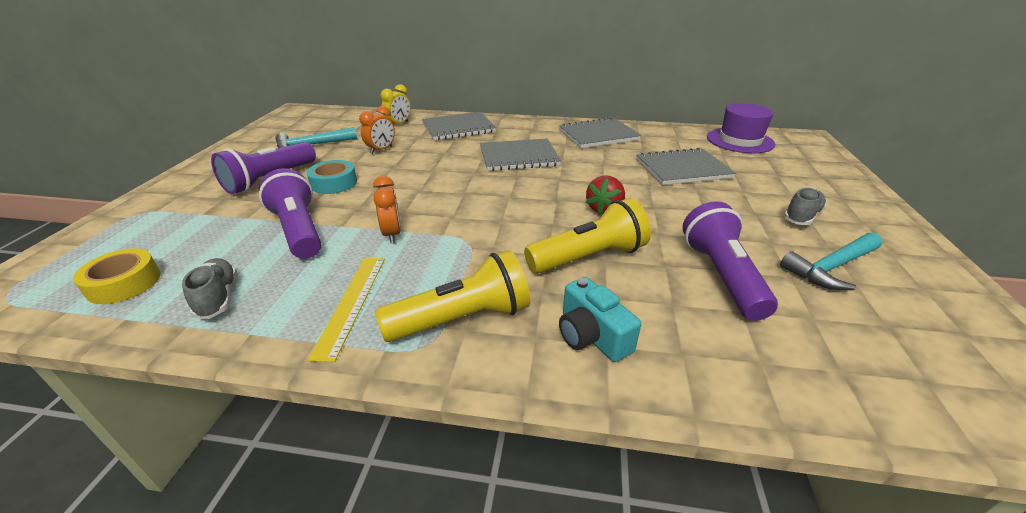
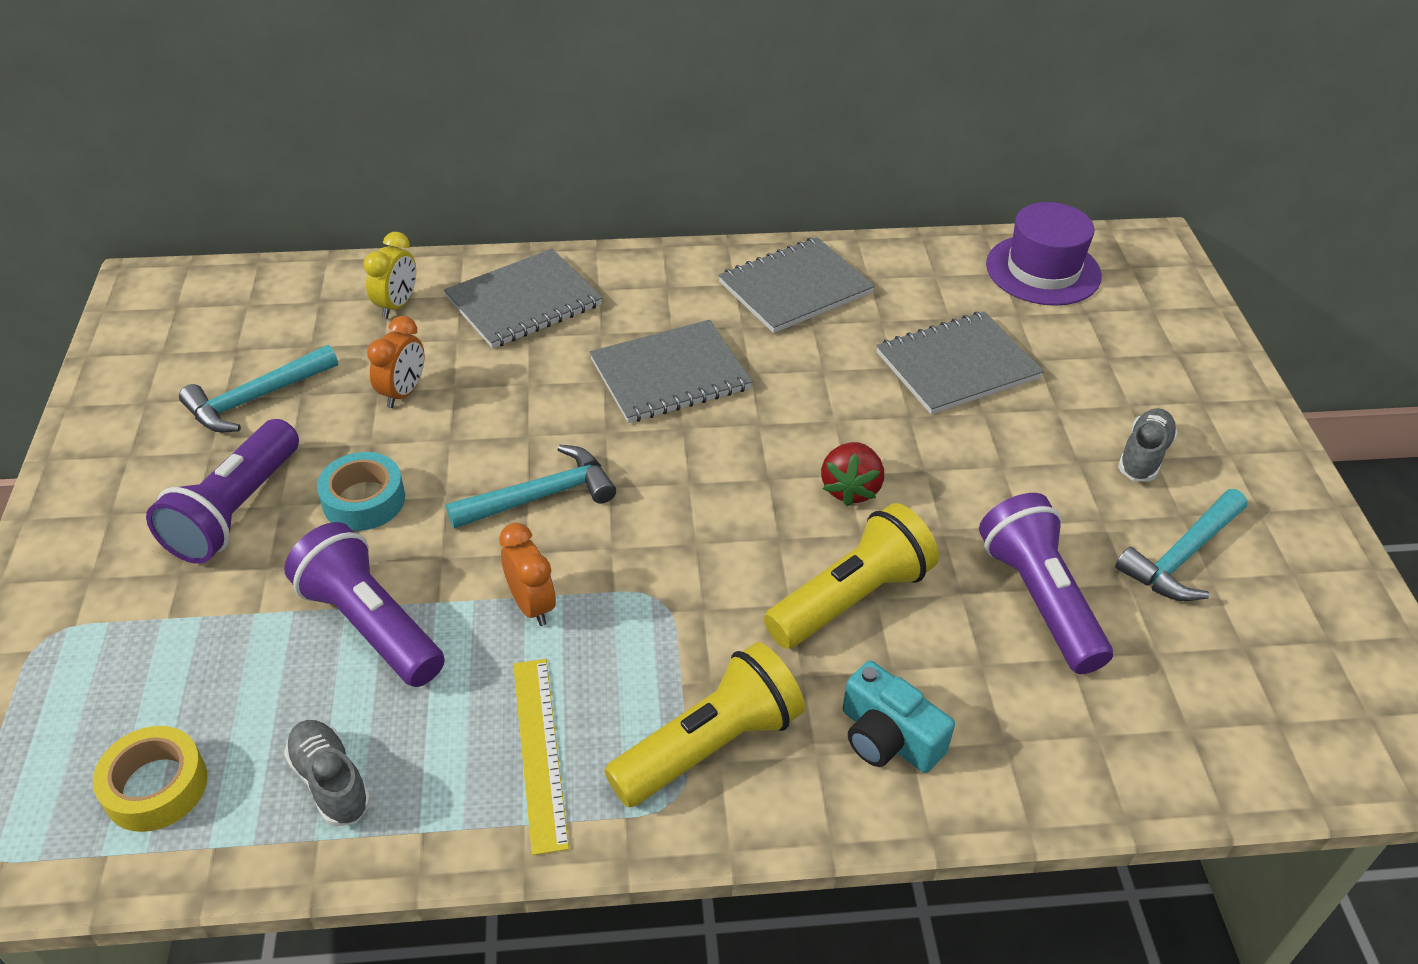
camera: 15 degrees left, 10 degrees up
(425, 192) = (541, 496): none -> turquoise hammer

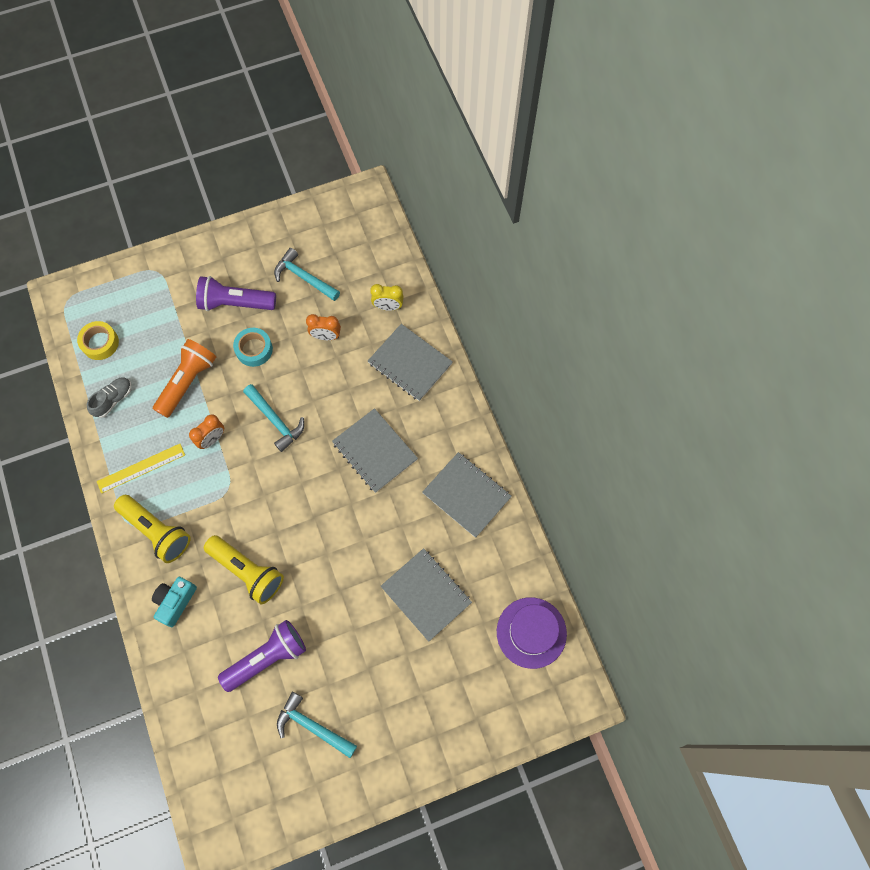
camera: 75 degrees right, 25 degrees up
(371, 625) = (187, 382): purple flashlight -> orange flashlight
(850, 489) = (317, 557): red strawberry -> none
(1143, 456) = (381, 703): grey shoe -> none

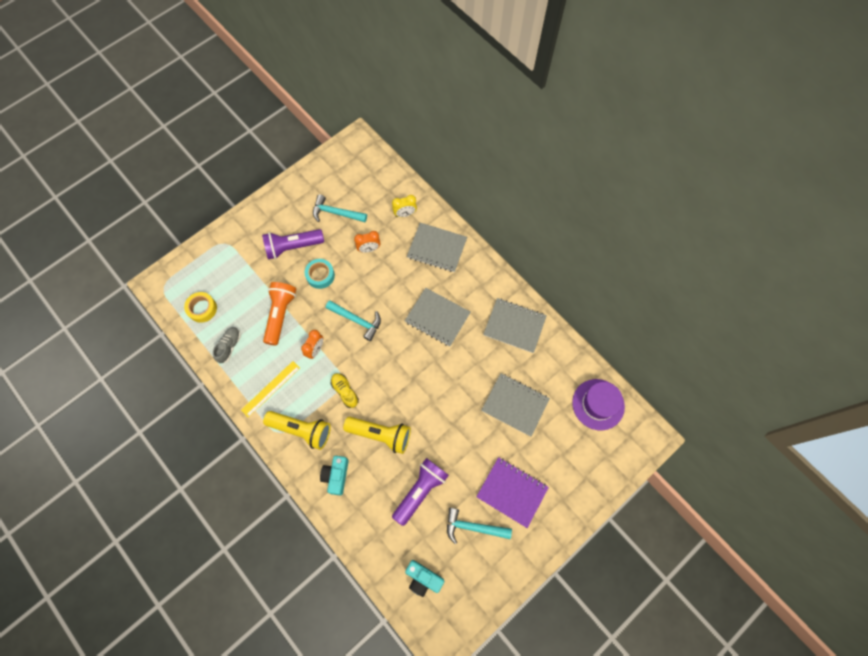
camera: 20 degrees left, 0 degrees up
(226, 503) = (345, 391): none -> yellow shoe
(227, 764) = (423, 578): none -> turquoise camera
(377, 701) = (512, 492): none -> purple notebook

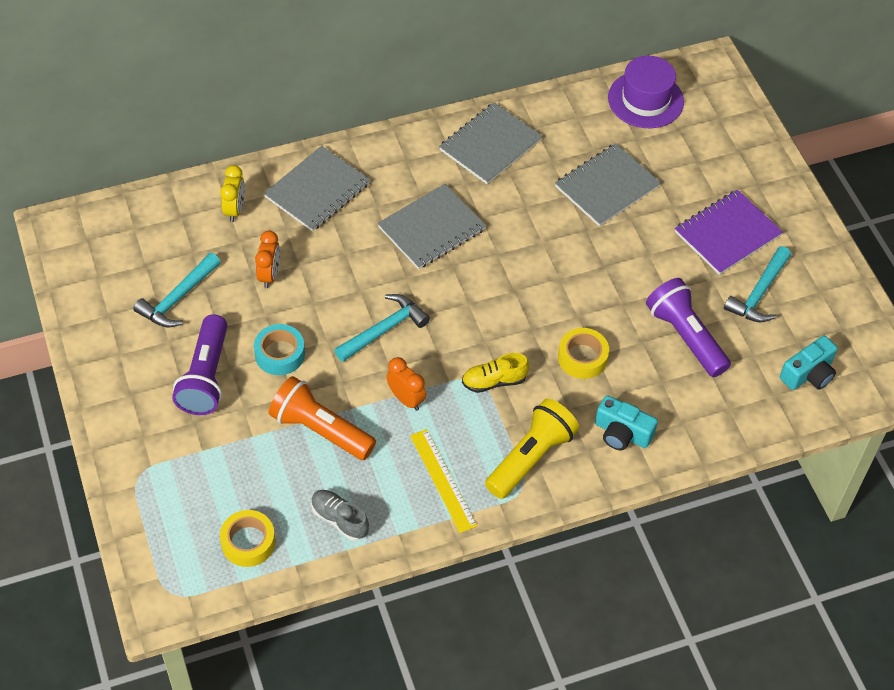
camera: 70 degrees left, 15 degrees down
(380, 435) = (582, 358): yellow flashlight -> yellow tape

